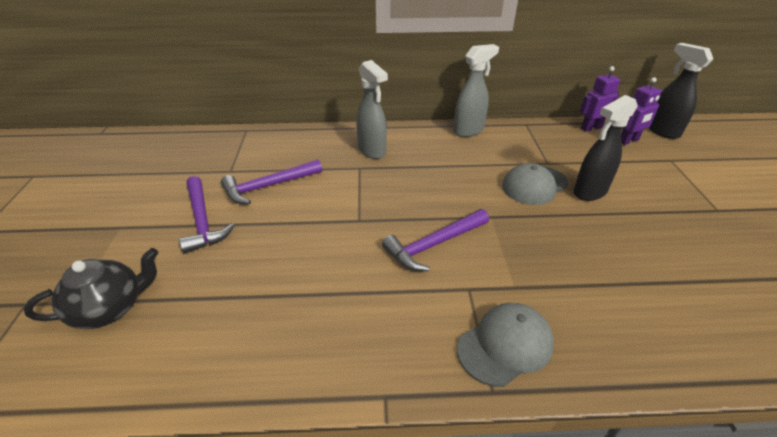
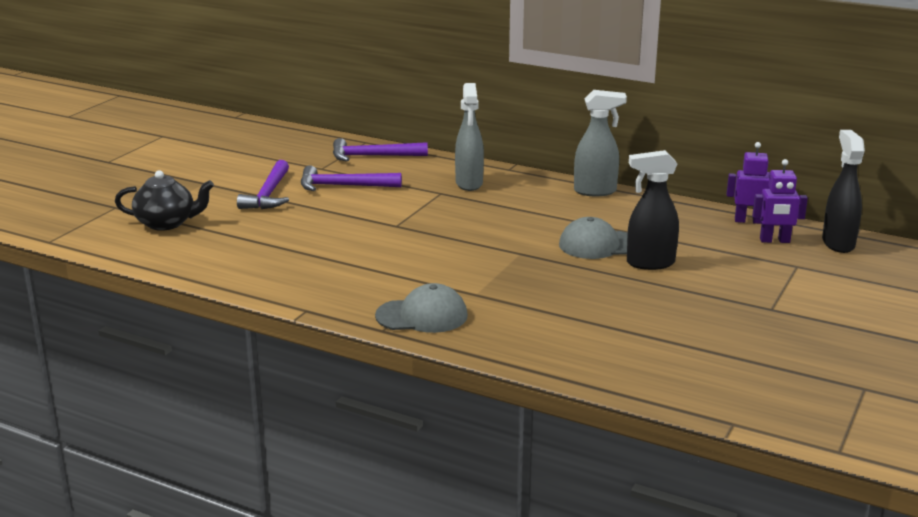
camera: 30 degrees right, 15 degrees down
(433, 245) = (441, 255): purple hammer -> purple hammer (372, 156)

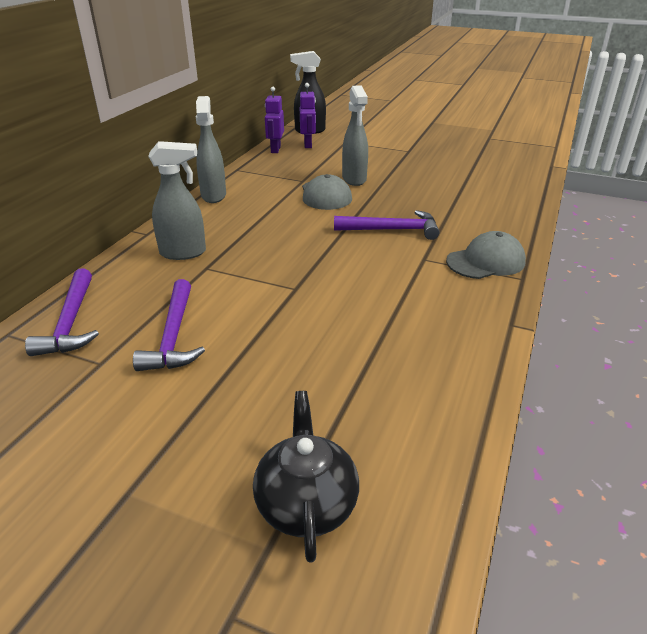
camera: 95 degrees left, 10 degrees up
(268, 194) = (194, 402): purple hammer -> purple hammer (393, 230)
(422, 316) = (486, 261): grey cap -> grey cap turned 75 degrees clockwise
(649, 263) = (354, 179): black spray bottle -> grey spray bottle

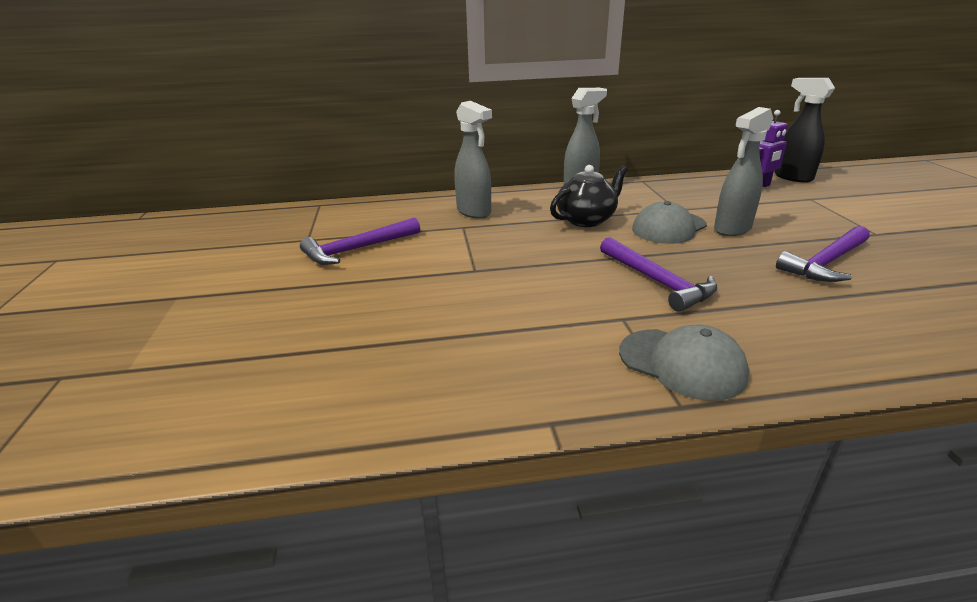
camera: 60 degrees right, 5 degrees down
(70, 323) = (345, 214): purple hammer -> purple hammer (825, 263)
(275, 149) = (715, 179): purple robot -> none
(306, 504) = (177, 371): black teapot -> black teapot (586, 220)

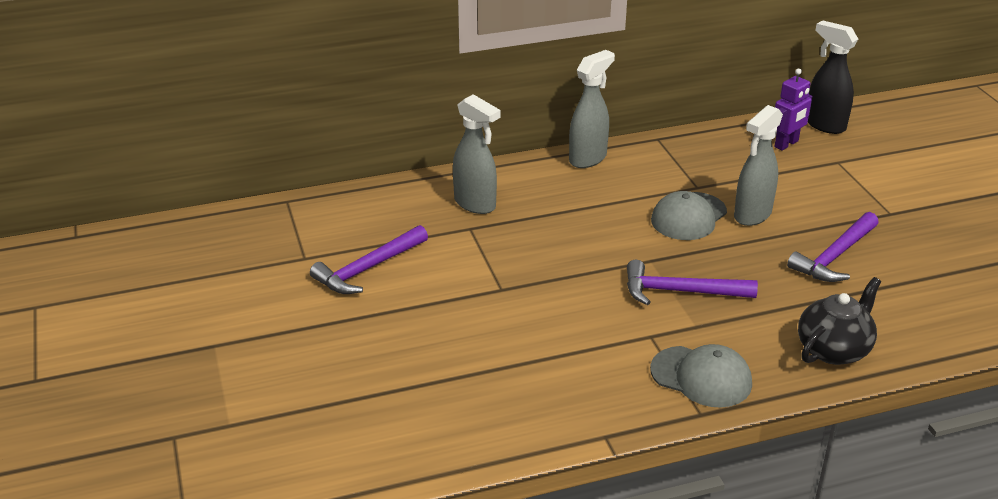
camera: 10 degrees left, 5 degrees up
(586, 220) = (602, 209): black teapot -> black teapot (834, 349)
(658, 282) = (679, 291): purple hammer -> purple hammer turned 135 degrees clockwise

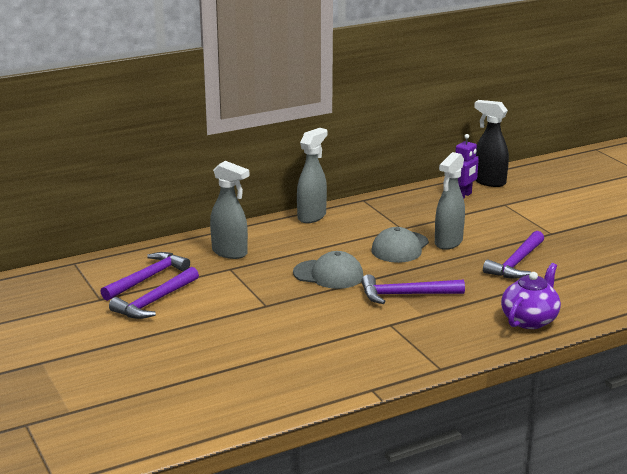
camera: 10 degrees left, 10 degrees down
(368, 232) = (148, 278): none -> purple hammer
(701, 377) = (435, 346): grey cap -> grey cap (328, 274)
(834, 349) = (529, 320): black teapot -> purple teapot

